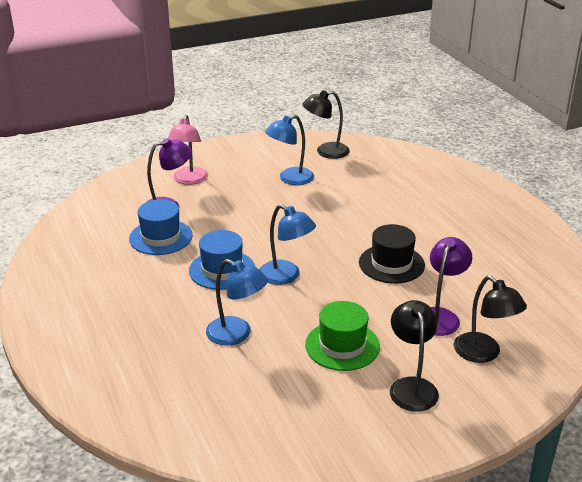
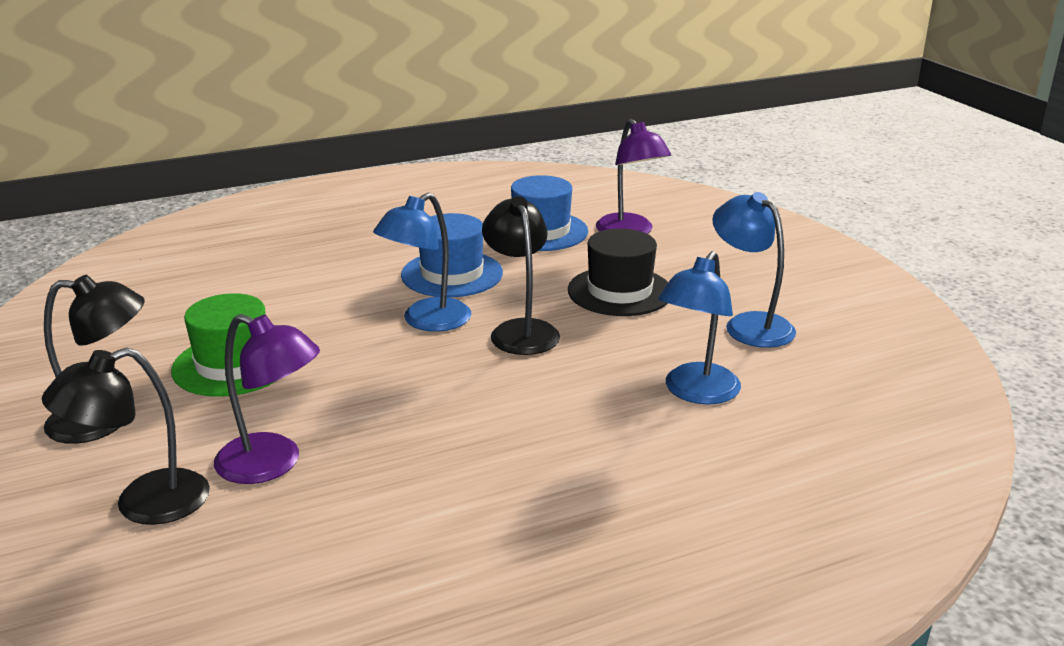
camera: 90 degrees right, 5 degrees down
(189, 180) = (715, 242): pink lamp -> none
(237, 334) = (293, 288): blue lamp -> blue lamp (696, 393)
(326, 152) = (882, 362): black lamp -> black lamp (521, 330)
(391, 264) = (450, 421): black hat -> black hat (619, 291)

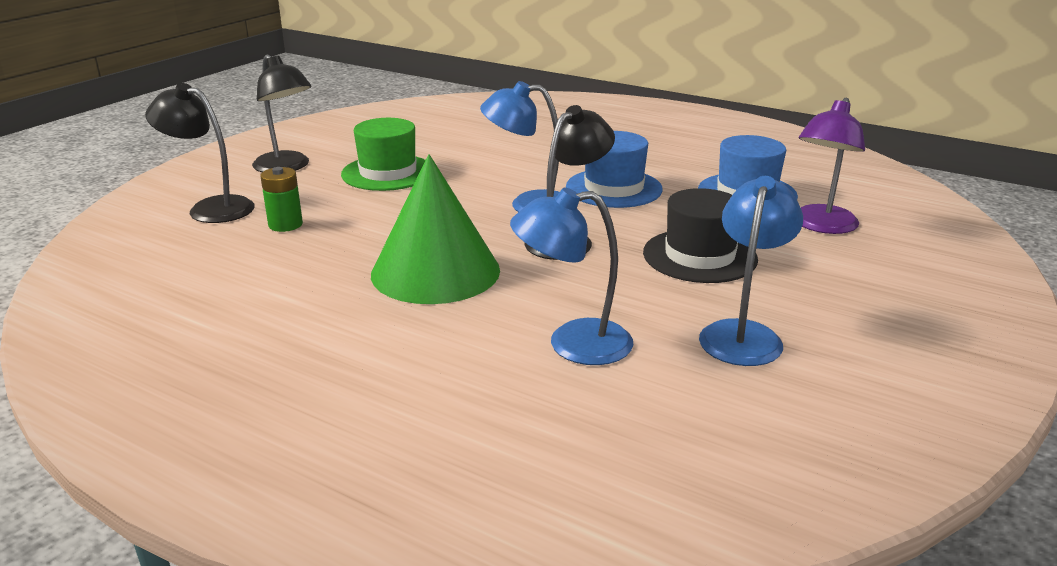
camera: 55 degrees right, 0 degrees up
(272, 464) = (285, 225): purple lamp -> green battery
(500, 411) = (435, 271): none -> green cone

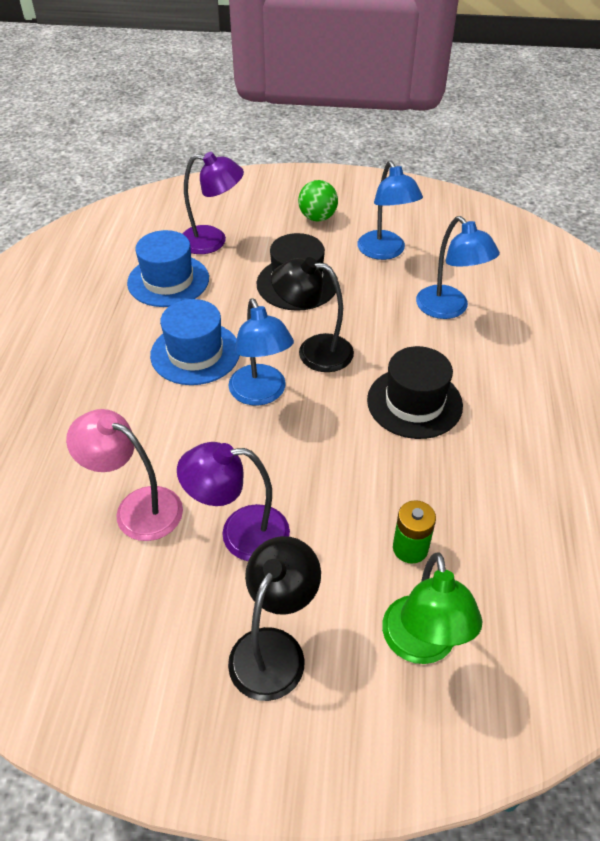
camera: 115 degrees left, 20 degrees up
(211, 208) = (421, 645): black lamp -> green lamp
(388, 173) = (240, 533): green hat -> purple lamp
(435, 271) = (414, 402): green cone -> black hat
(455, 148) = (137, 508): none -> pink lamp
(743, 334) = (385, 252): blue lamp -> blue lamp turned 105 degrees counterclockwise
(862, 304) = (317, 218): none -> green ball

